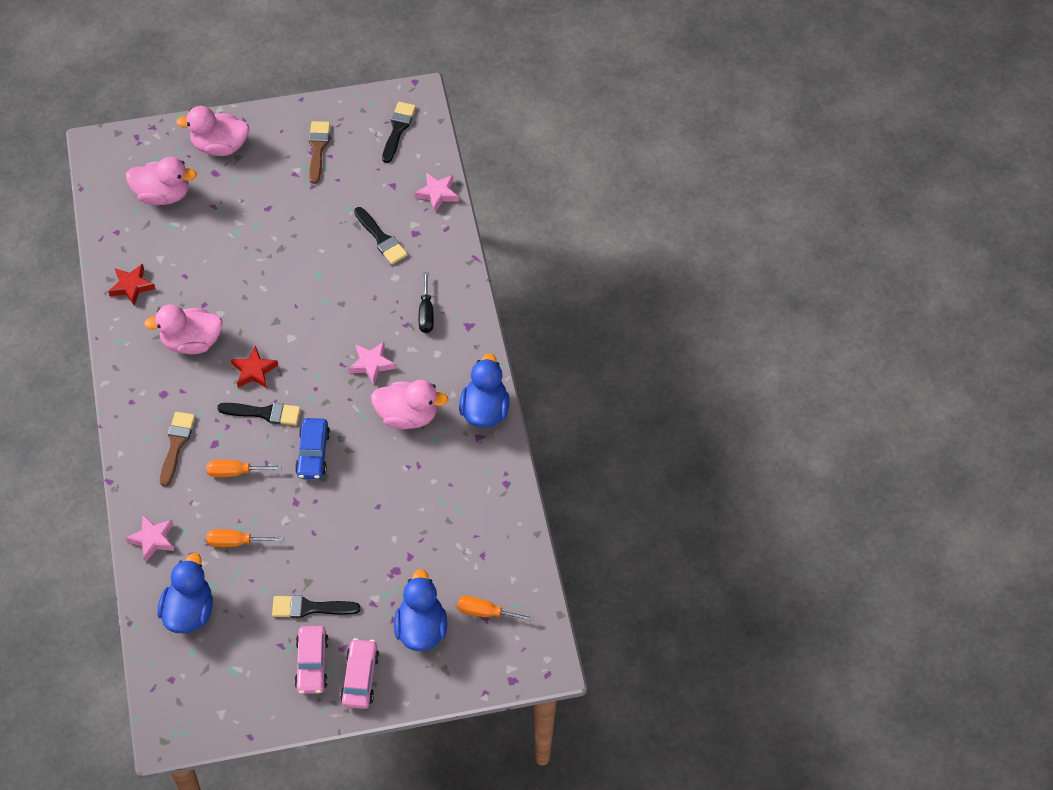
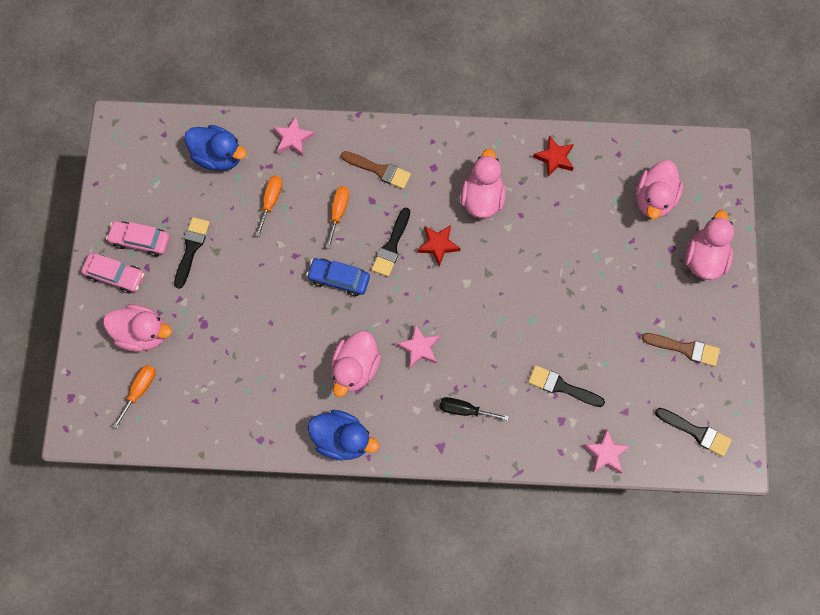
camera: 105 degrees right, 15 degrees up
(381, 238) = (561, 387): black brush -> black brush turned 45 degrees clockwise
(421, 628) = (143, 333): blue duck -> pink duck

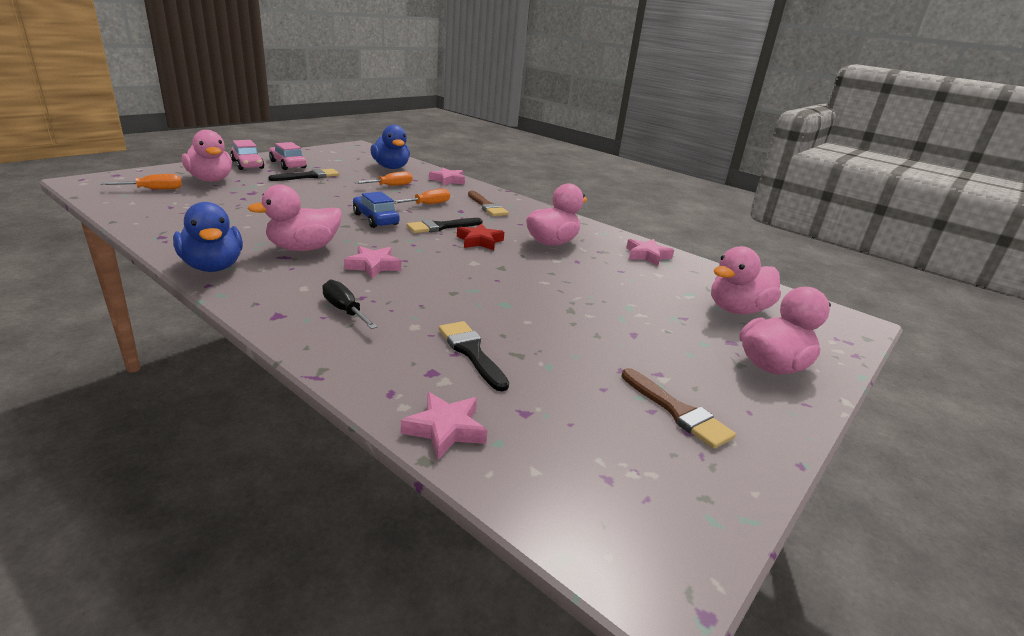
camera: 35 degrees right, 45 degrees down
(554, 158) = (647, 255): red star -> pink star
(696, 432) = (614, 495): black brush -> none

